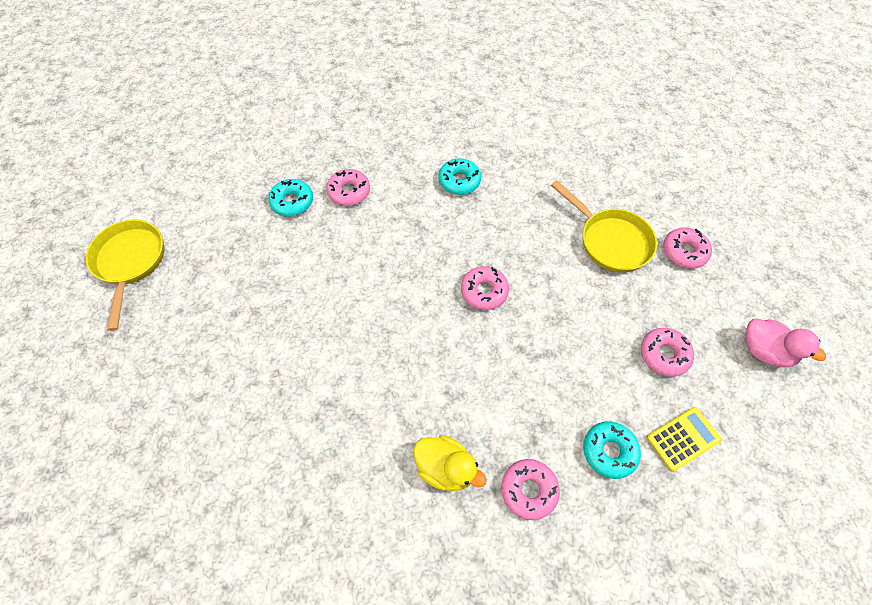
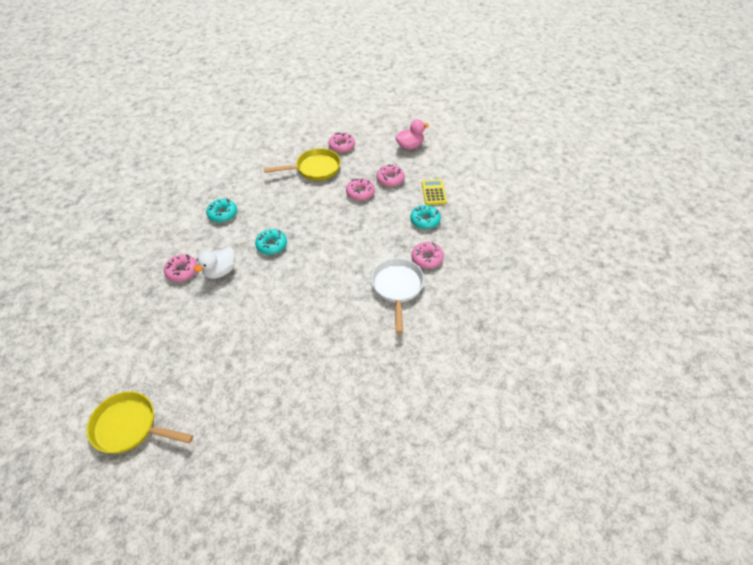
camera: 65 degrees left, 10 degrees down
(292, 202) = (163, 305): turquoise donut -> turquoise donut (272, 245)
(367, 229) = (220, 271): none -> white duck
(445, 468) = (397, 288): yellow duck -> white pan
(484, 291) = (306, 232): pink donut -> pink donut (360, 193)

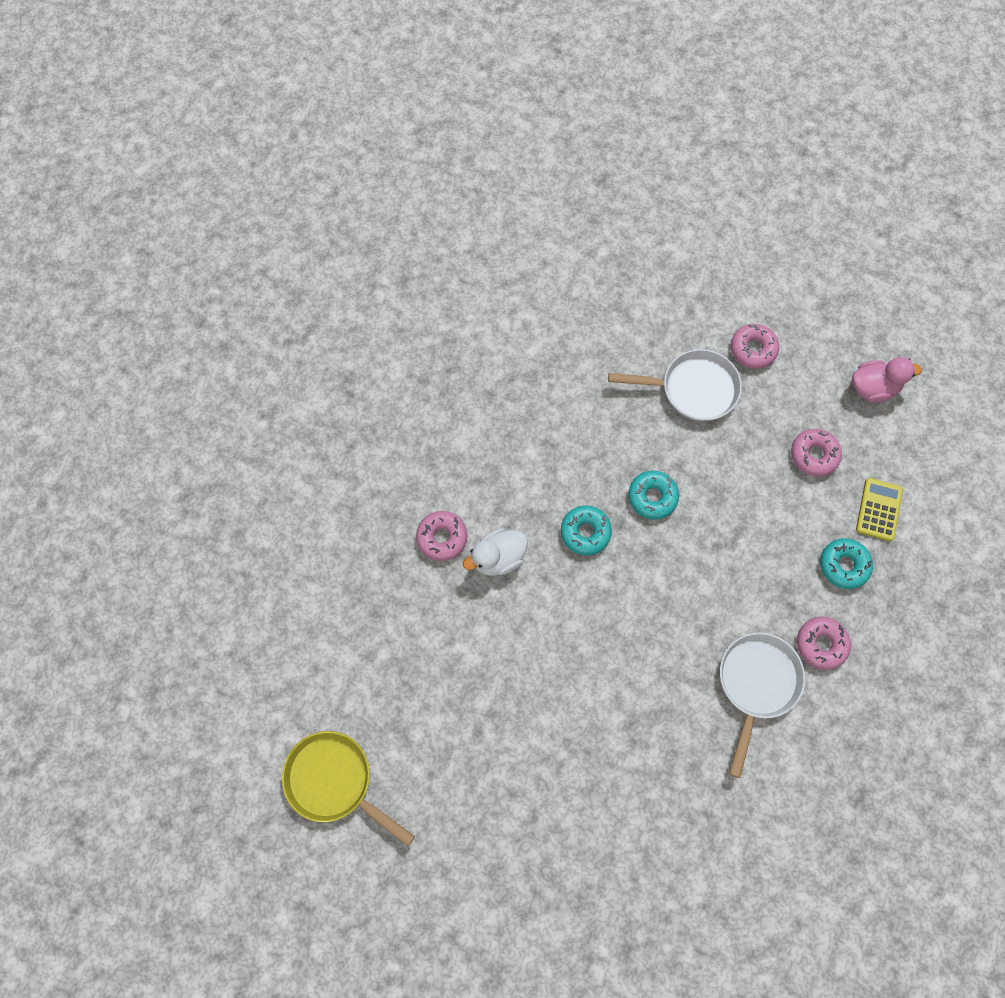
camera: 20 degrees right, 20 degrees up
(222, 214) = (522, 440): turquoise donut -> turquoise donut (652, 497)
(314, 169) = (692, 389): yellow pan -> white pan
(360, 193) = (754, 469): pink donut -> none

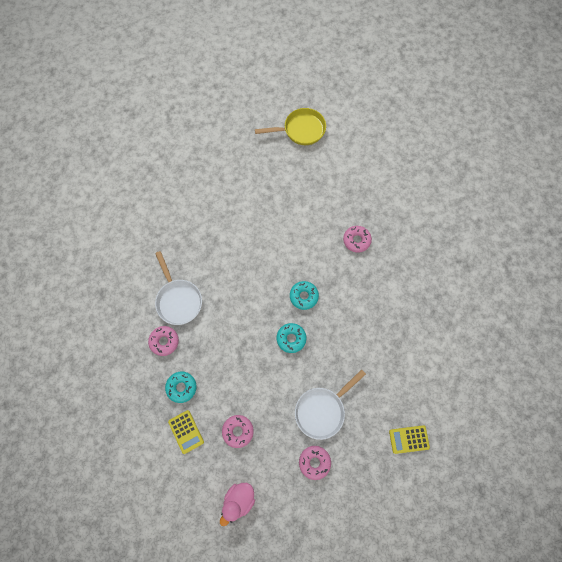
camera: 135 degrees right, 0 degrees up
(498, 558) = (327, 253): white duck -> none
(625, 280) = (409, 439): none -> yellow calculator

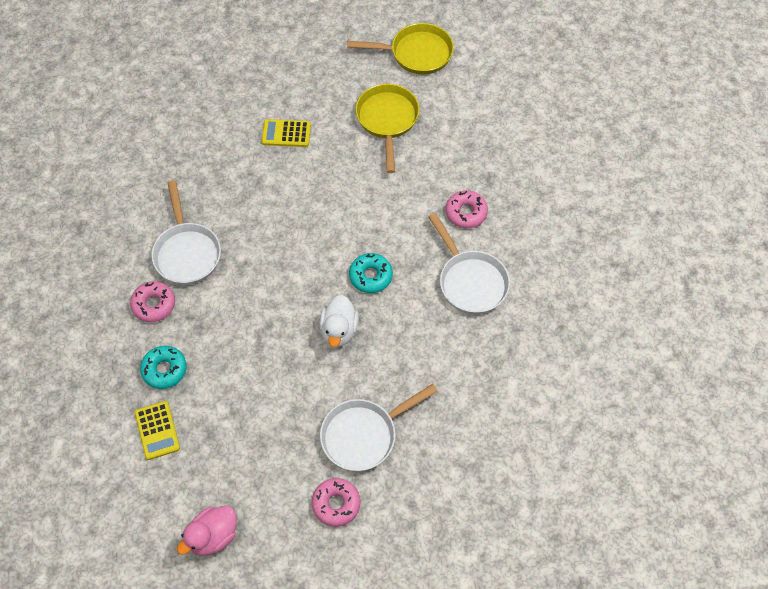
camera: 10 degrees right, 10 degrees down
(238, 431) = (233, 442): pink donut -> none
(291, 338) = (339, 330): turquoise donut -> white duck
(292, 182) = (387, 120): none -> yellow pan
(369, 289) = (470, 281): none -> white pan
(409, 439) = (485, 497): yellow calculator -> yellow calculator (286, 133)

